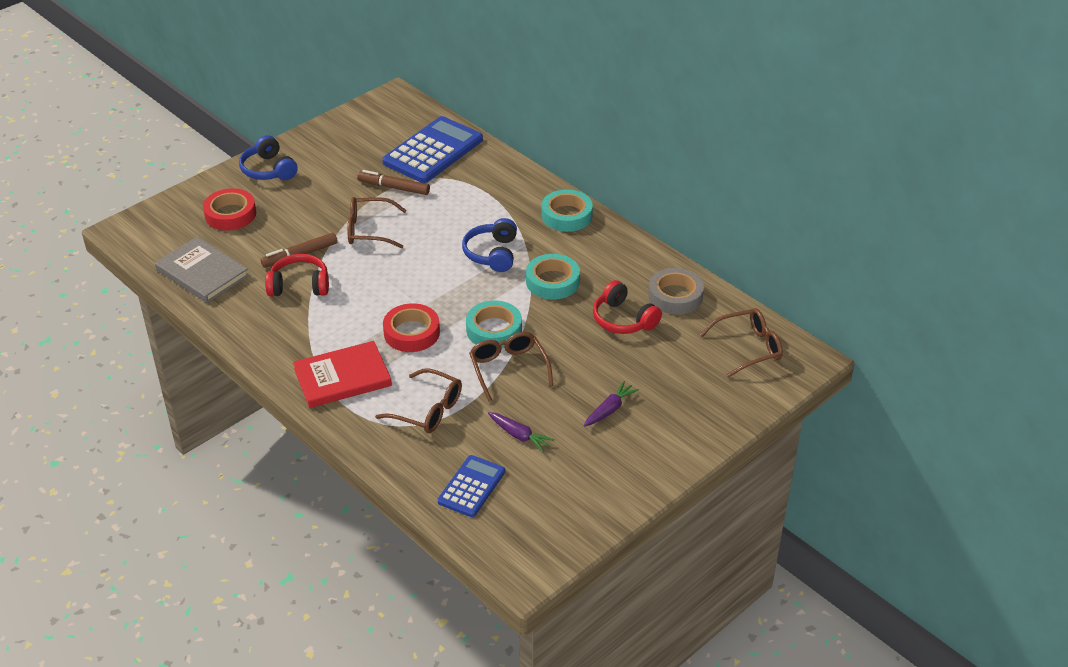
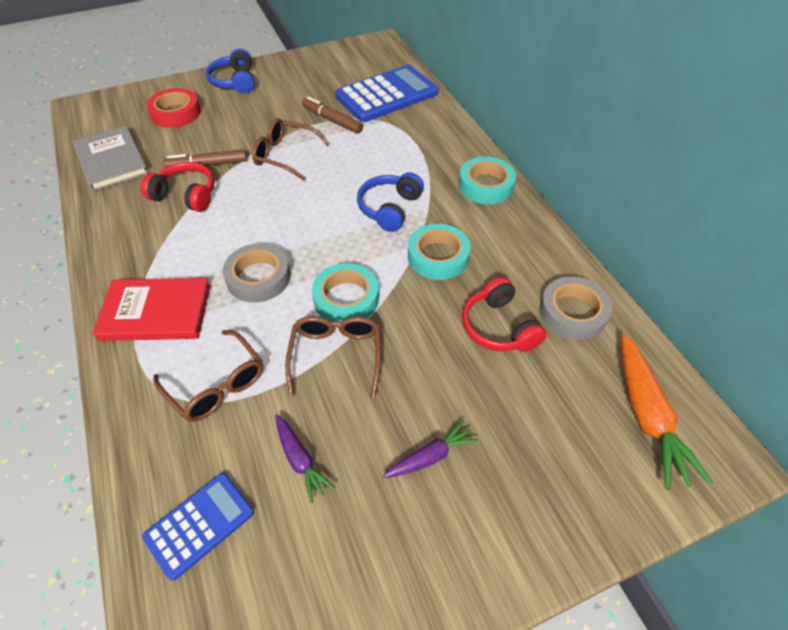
camera: 20 degrees right, 10 degrees up
(411, 333) = (258, 277): red tape -> grey tape
(748, 348) = (647, 416): brown glasses -> orange carrot

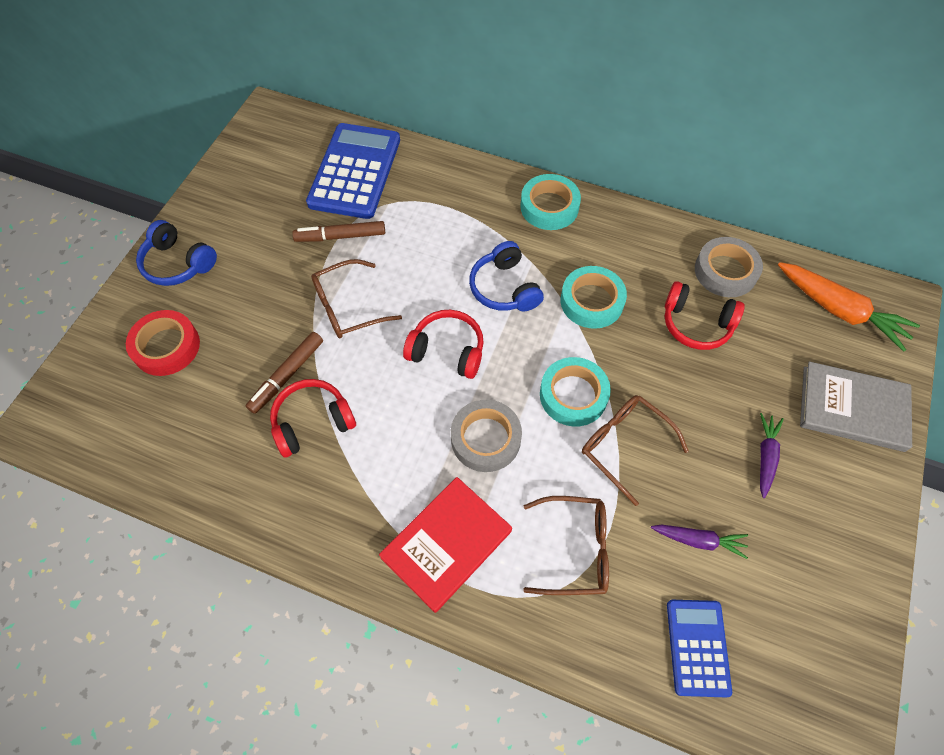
camera: 45 degrees left, 10 degrees up
(112, 161) = (179, 452): grey book -> grey book (852, 408)
(306, 215) = (447, 350): none -> red headphones

